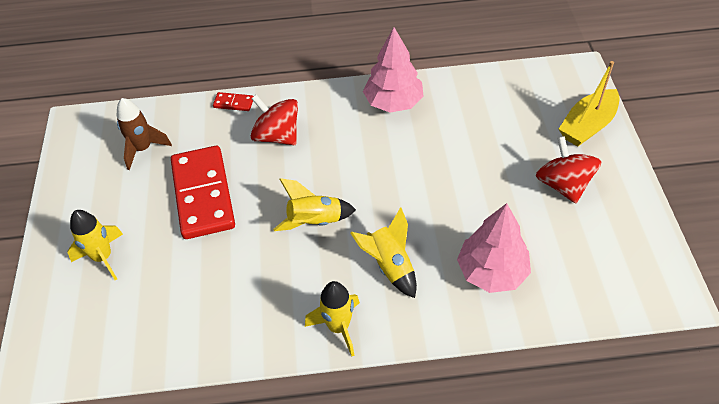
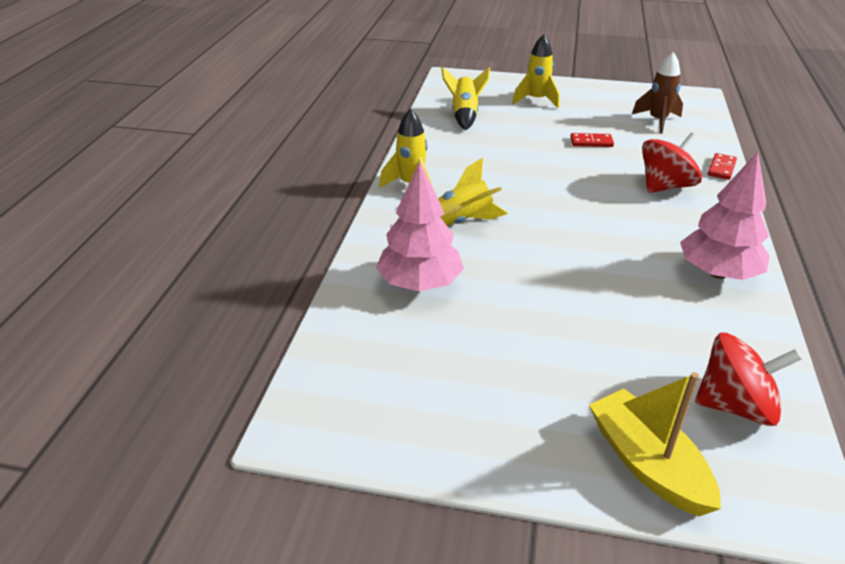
camera: 105 degrees right, 15 degrees down
(203, 194) = (591, 142): red domino -> red domino, size x0.41
(315, 222) = (536, 191): yellow rocket -> yellow rocket (464, 116)
(563, 185) = (526, 386): red spinning top -> red spinning top (735, 405)

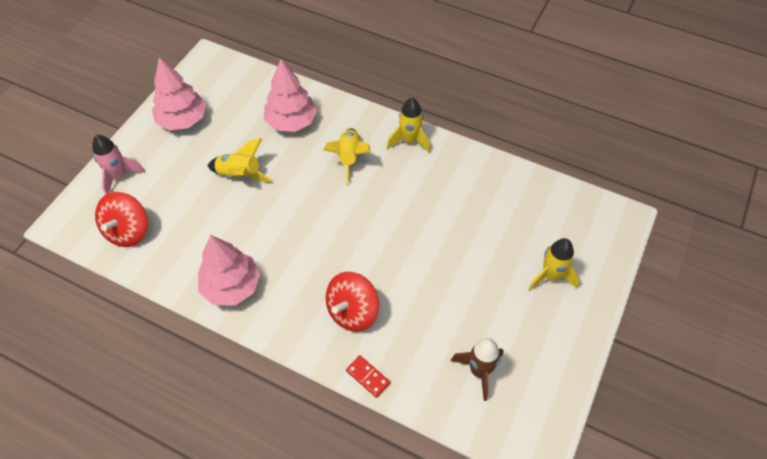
camera: 105 degrees right, 20 degrees up
(464, 116) = (524, 204): yellow rocket -> yellow rocket (240, 175)
(472, 415) = (182, 120): none -> pink tree
(591, 142) = (447, 288): red domino -> none
(647, 463) = (119, 176): yellow boat -> pink rocket
(665, 186) = (353, 311): red spinning top -> red spinning top turned 60 degrees clockwise

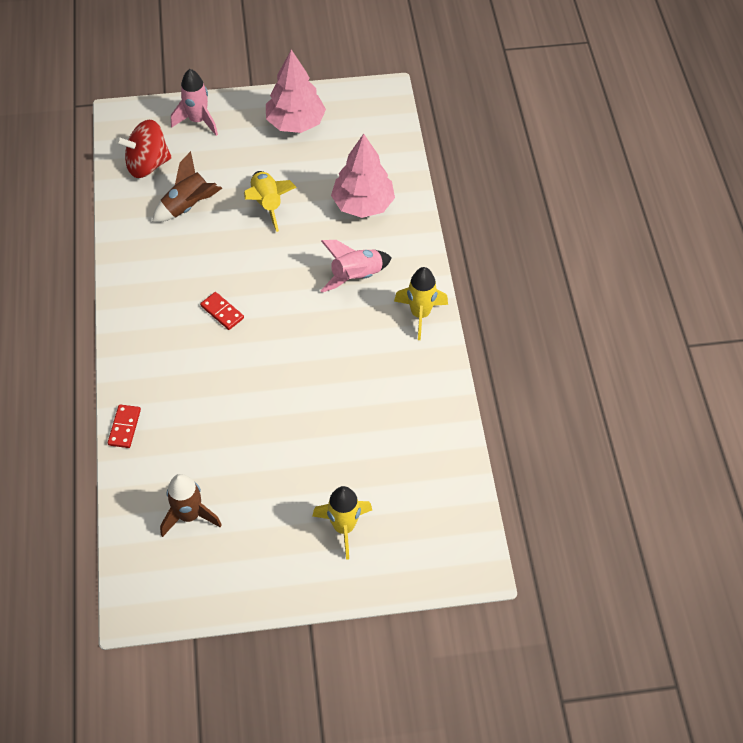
camera: 55 degrees right, 0 degrees up
(195, 225) = (188, 206): none -> brown rocket
(232, 286) = (145, 272): pink tree -> none
(313, 254) = (222, 312): none -> red domino
(349, 158) = (356, 277): yellow rocket -> pink rocket
(353, 311) = (183, 378): red spinning top -> none

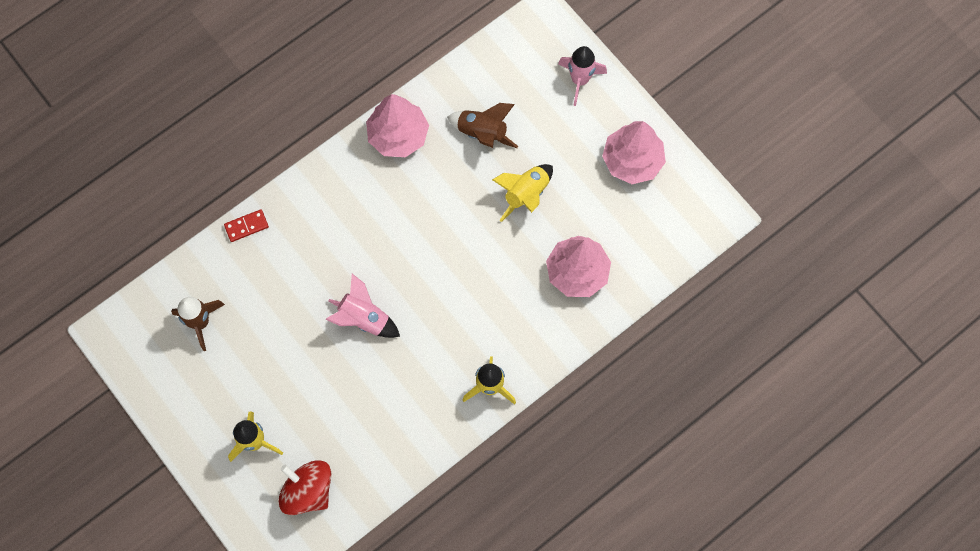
camera: 60 degrees right, 15 degrees up
(138, 266) = (398, 136): none -> pink tree
(147, 164) = (505, 72): red spinning top -> red spinning top (308, 491)
(222, 312) = (394, 229): red domino -> none
(356, 277) = (496, 312): pink rocket -> pink rocket (364, 318)

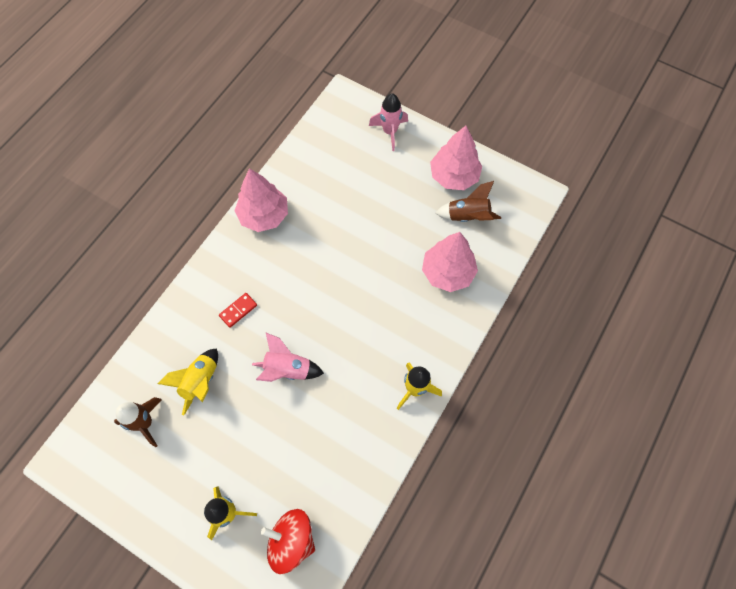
camera: 20 degrees left, 5 degrees down
(246, 226) = (161, 327): red domino -> red domino (238, 310)
(482, 133) = (330, 192): brown rocket -> brown rocket (468, 216)
(526, 194) = (383, 227): yellow rocket -> yellow rocket (200, 382)

